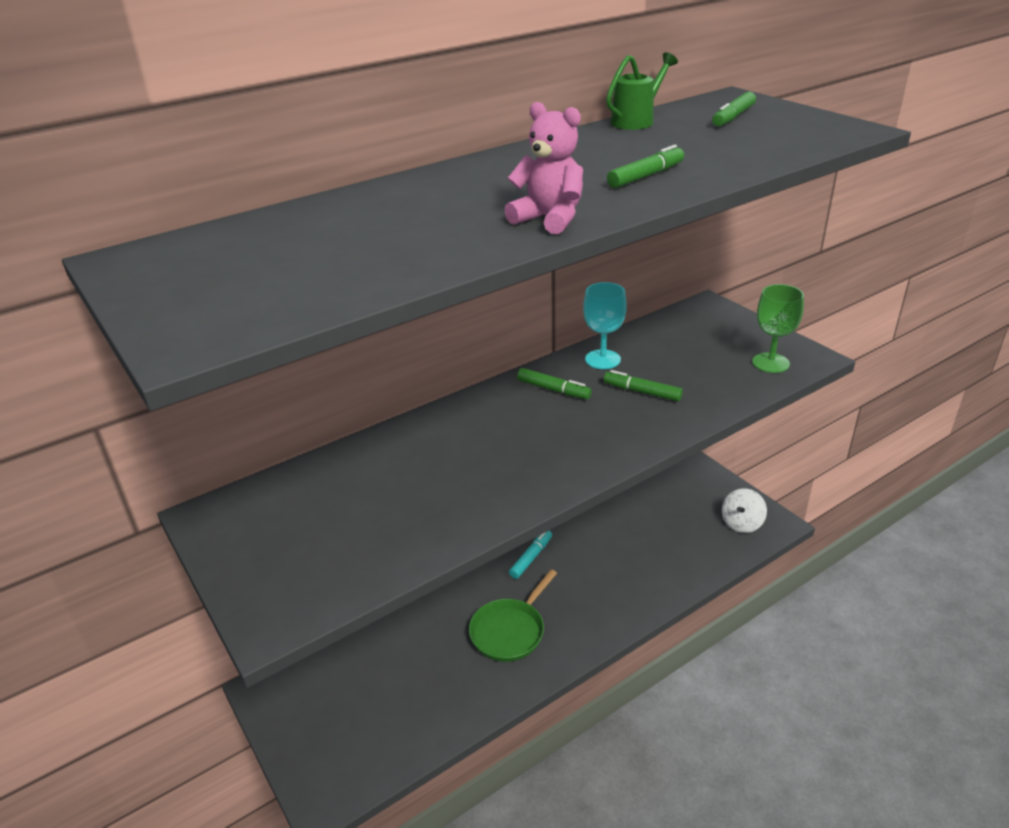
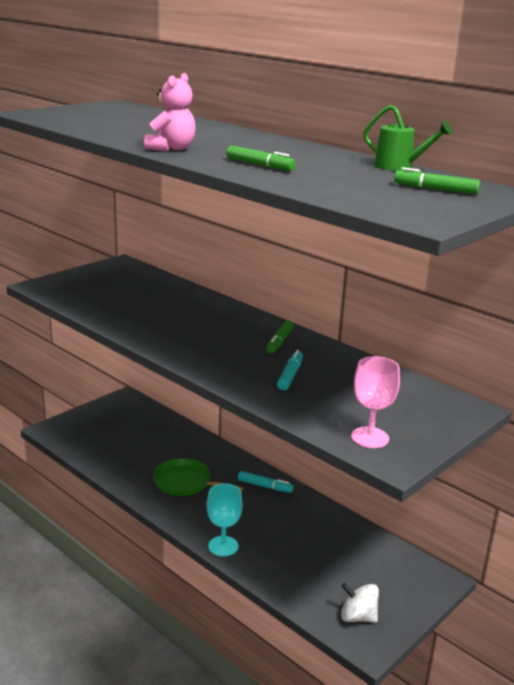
camera: 75 degrees right, 10 degrees down
(602, 359) = (335, 359): turquoise goblet -> turquoise goblet (223, 546)
(642, 392) = (290, 375): green marker -> turquoise marker
(770, 363) = (370, 437): green goblet -> pink goblet

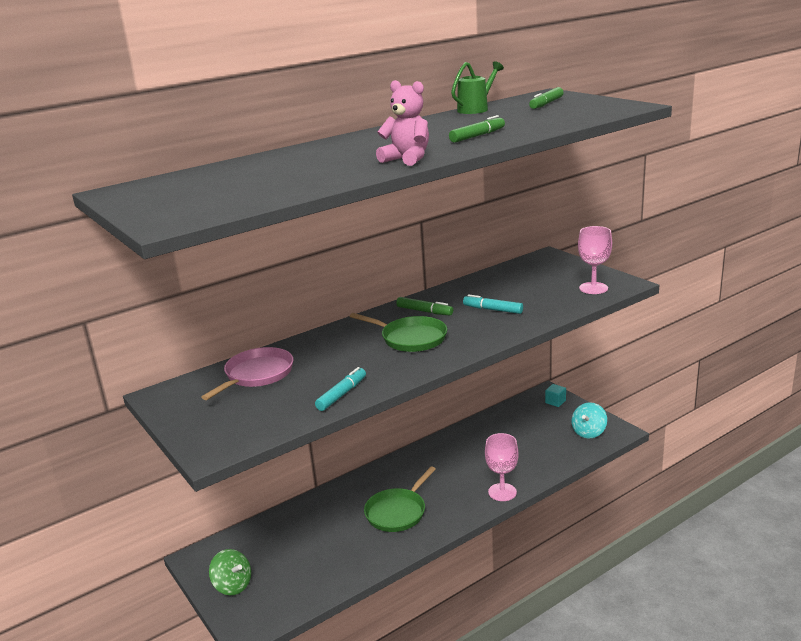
camera: 75 degrees left, 0 degrees up
(95, 417) = (233, 585): none -> green spinning top
(149, 287) = (257, 375): none -> pink pan
(216, 338) = (410, 338): none -> green pan
(223, 546) = (502, 492): turquoise goblet -> pink goblet
(265, 486) = (415, 463): turquoise marker -> turquoise marker (341, 394)
(358, 616) = (588, 432): white spinning top -> turquoise spinning top
(421, 587) = (555, 402): none -> turquoise cube

